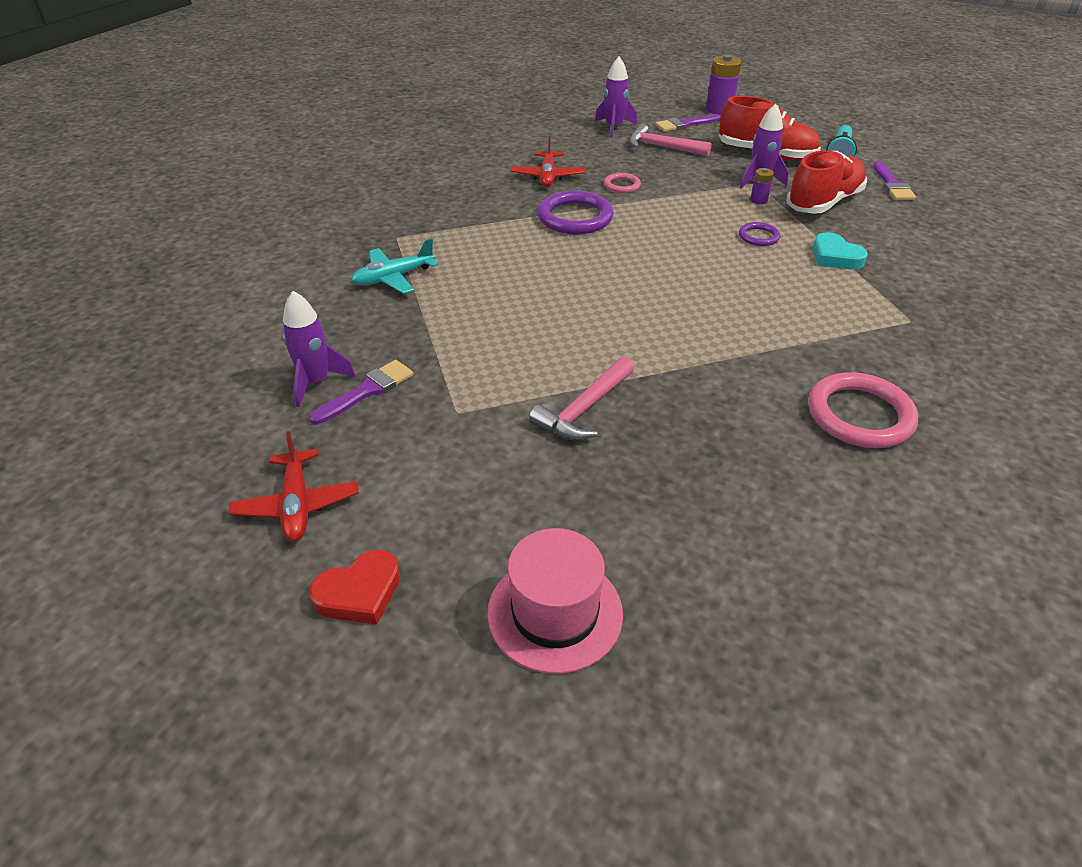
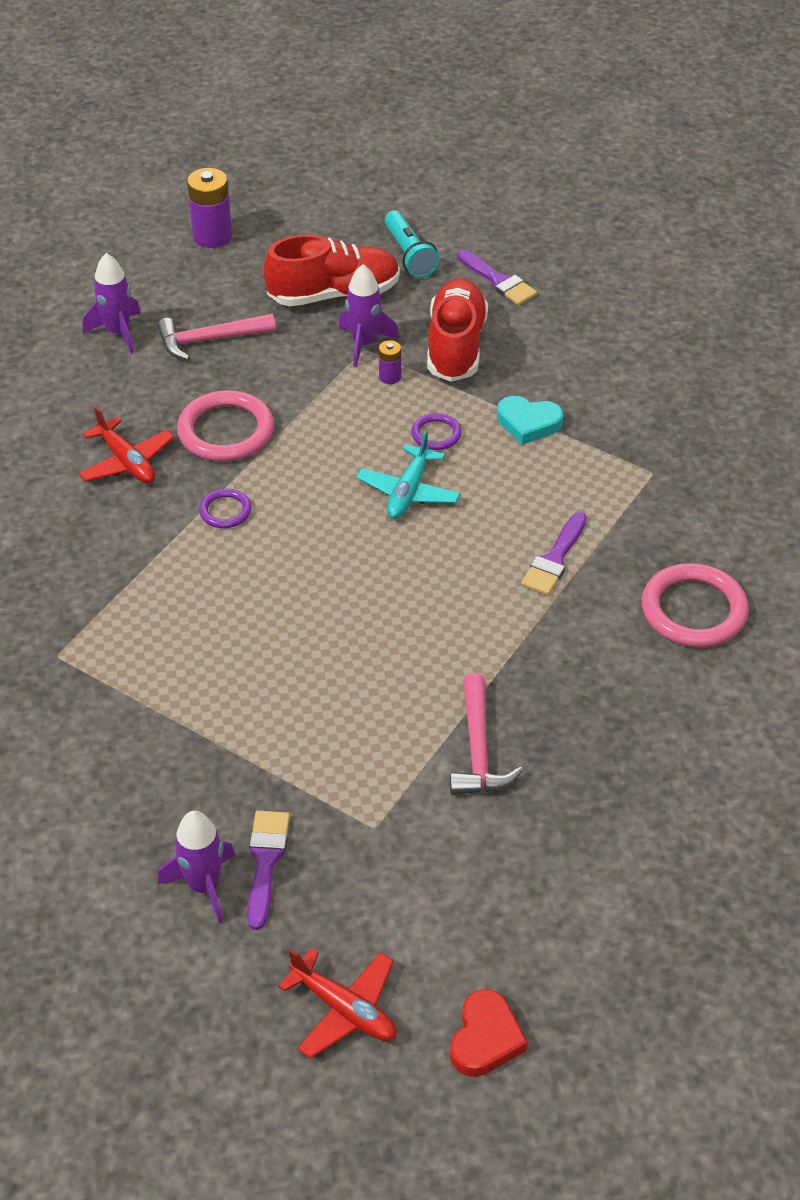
camera: 40 degrees left, 5 degrees up
(393, 278) = (124, 713): turquoise plane -> turquoise plane (408, 492)
(555, 612) = (638, 945): pink hat -> none
(575, 217) = (225, 511): purple ring -> purple ring, size x0.52
(622, 185) = (226, 431): pink ring -> pink ring, size x1.93
(685, 124) = (197, 284): purple brush -> purple brush (554, 559)

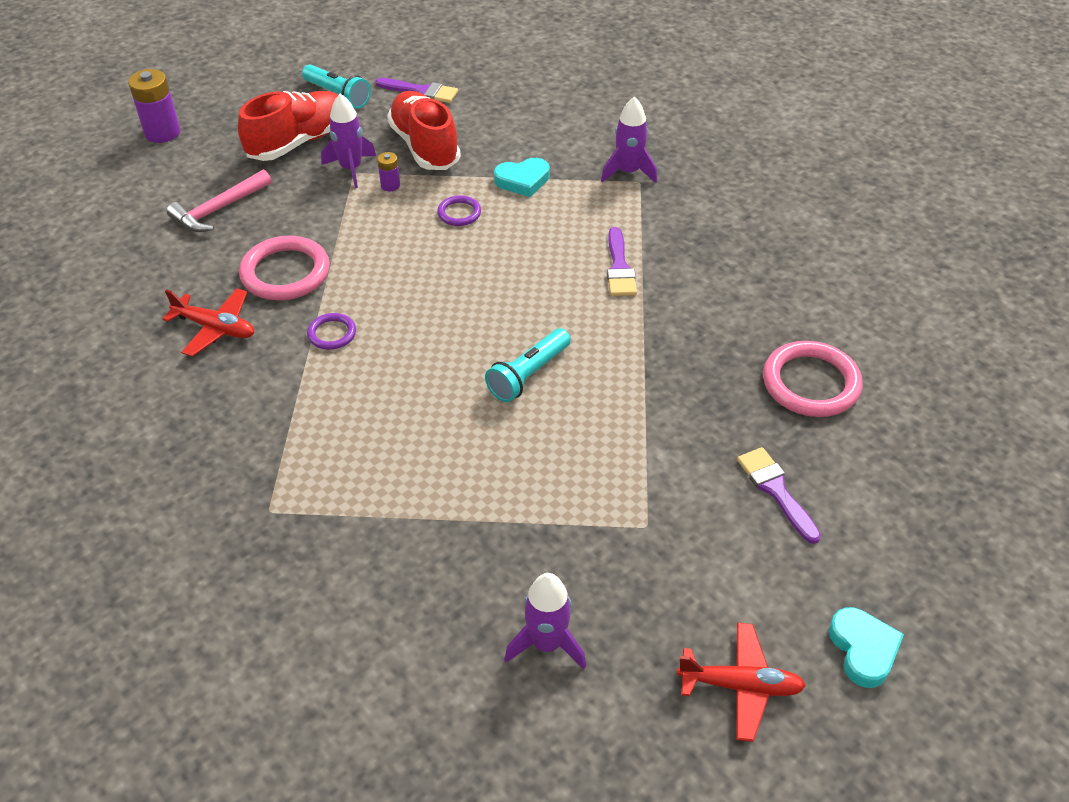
camera: 30 degrees left, 0 degrees up
(118, 332) = (132, 231): purple rocket -> purple rocket (628, 172)
(266, 861) = (582, 597): purple brush -> purple brush (776, 490)
(377, 631) = (528, 375): none -> turquoise flashlight
(408, 492) = (471, 262): turquoise plane -> none
(478, 749) = (676, 429): pink hammer -> none
(485, 1038) = (863, 649): red heart -> turquoise heart
(693, 610) = (745, 263): pink ring -> pink ring (811, 383)

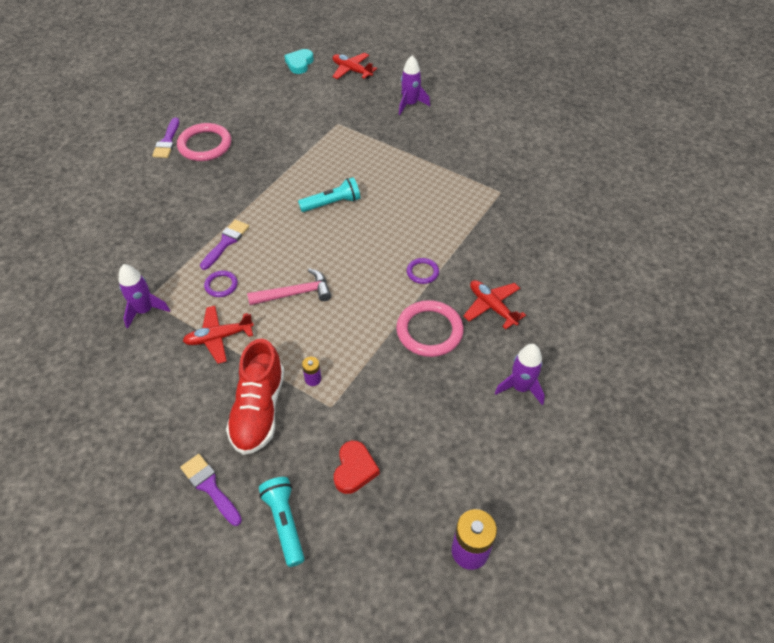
camera: 150 degrees left, 5 degrees up
(219, 209) = (453, 416): pink hammer -> pink hammer (295, 293)
(298, 142) = (354, 469): red shoe -> red heart
(351, 169) = (330, 412): purple rocket -> purple rocket (520, 387)
(459, 213) = (284, 328): purple ring -> purple ring (221, 285)
(522, 180) = (219, 337): turquoise heart -> red plane
(776, 490) = (272, 114): purple brush -> purple brush (167, 141)

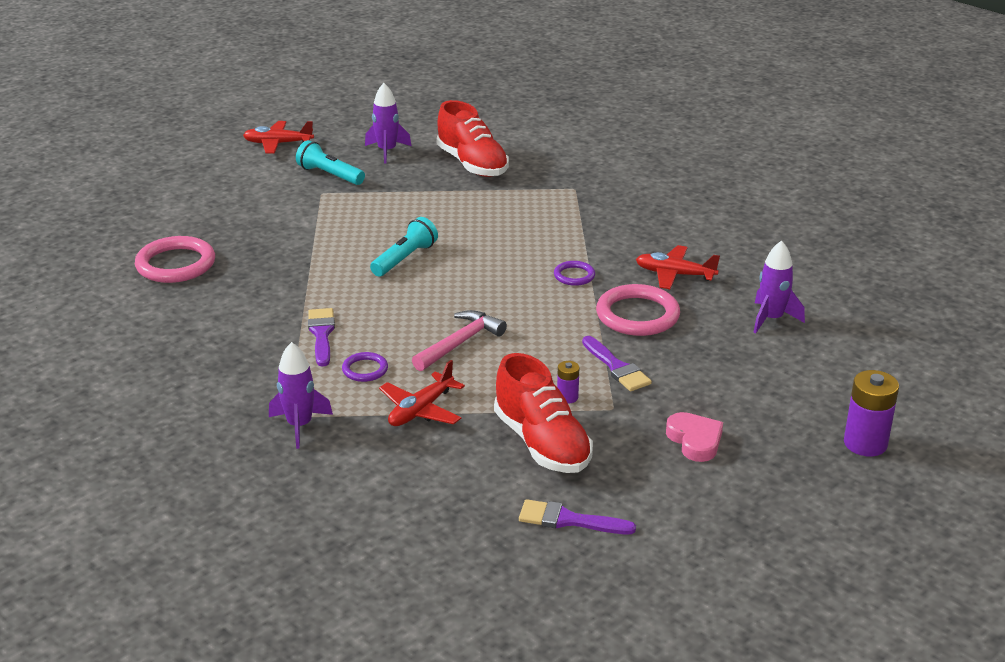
camera: 35 degrees left, 20 degrees down
(167, 141) = (118, 278): purple brush -> purple brush (617, 367)
(284, 523) = (678, 507): turquoise flashlight -> turquoise flashlight (329, 175)
(299, 64) = (202, 157): turquoise heart -> none
(354, 469) = (695, 440): red heart -> pink heart
(453, 139) = (472, 164): none -> red shoe

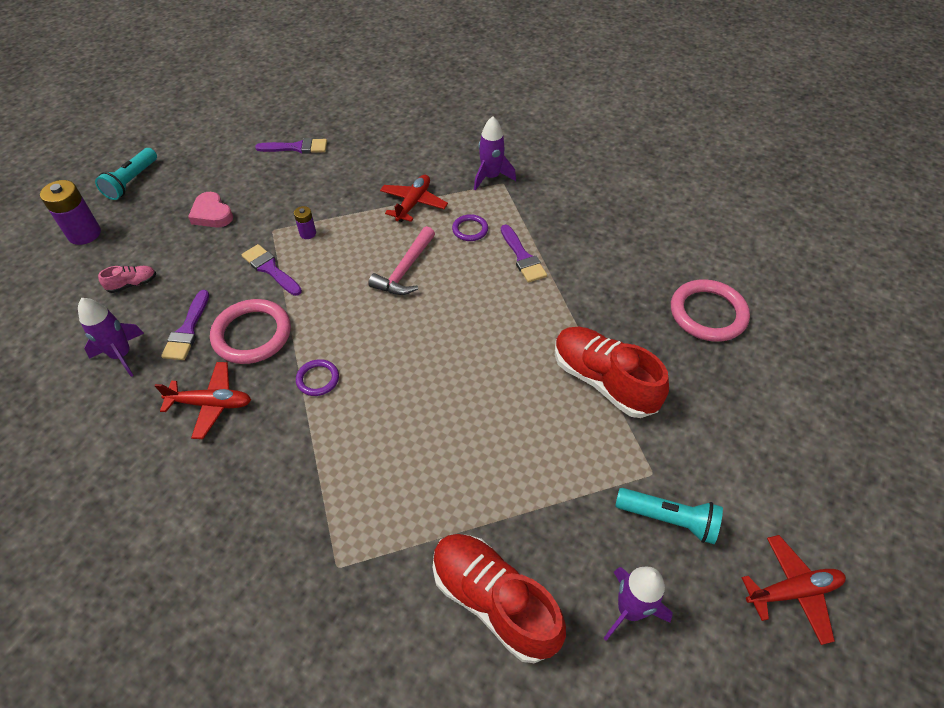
camera: 165 degrees right, 20 degrees up
(405, 259) = (497, 369): turquoise flashlight -> turquoise flashlight (132, 181)
(542, 443) = (321, 193): red shoe -> red shoe (603, 381)
(706, 328) = (187, 330): none -> purple brush
(780, 377) = (132, 284): none -> pink shoe

